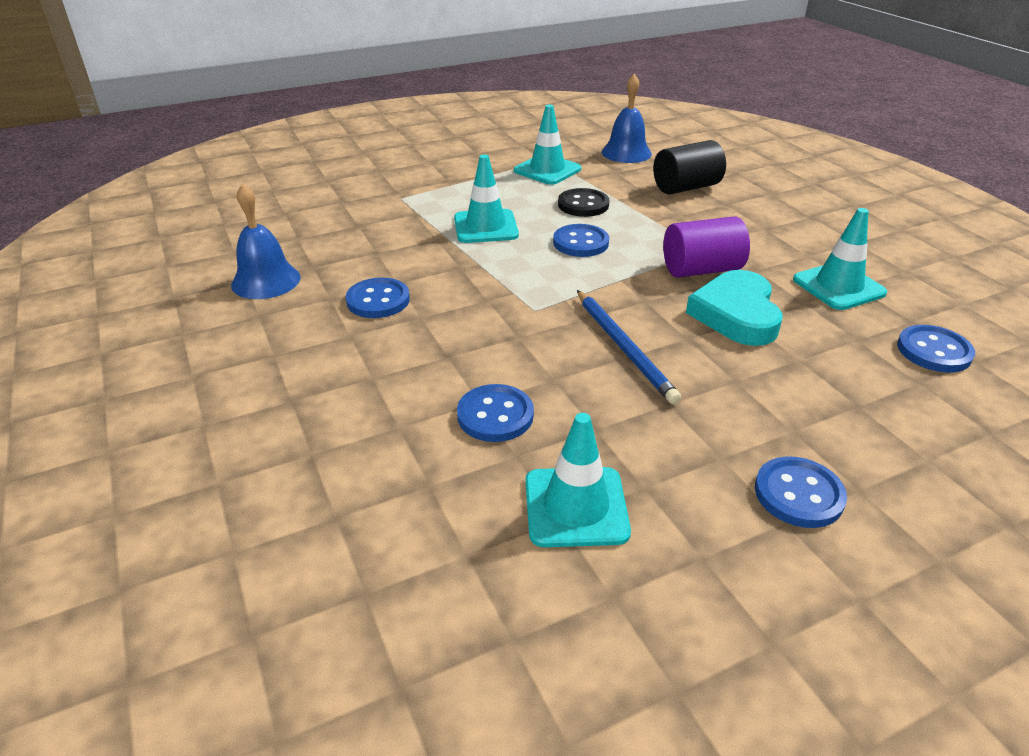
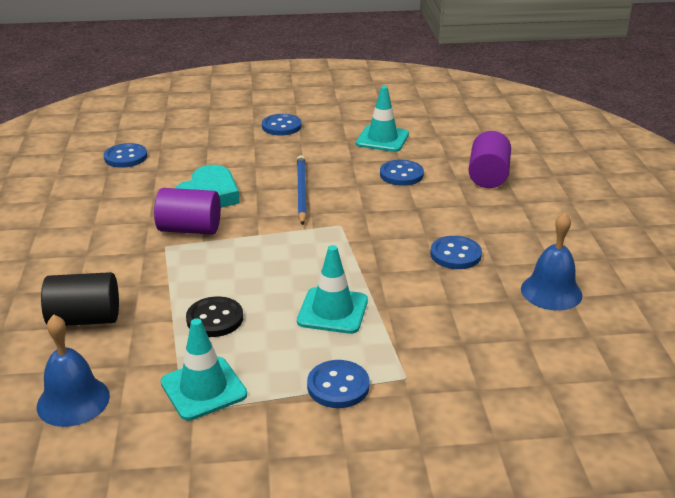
camera: 160 degrees left, 5 degrees down
(344, 447) = (488, 176): none -> purple cylinder
(580, 243) = (259, 273): blue button -> blue button (338, 386)
(838, 286) = (113, 199): turquoise traffic cone -> none

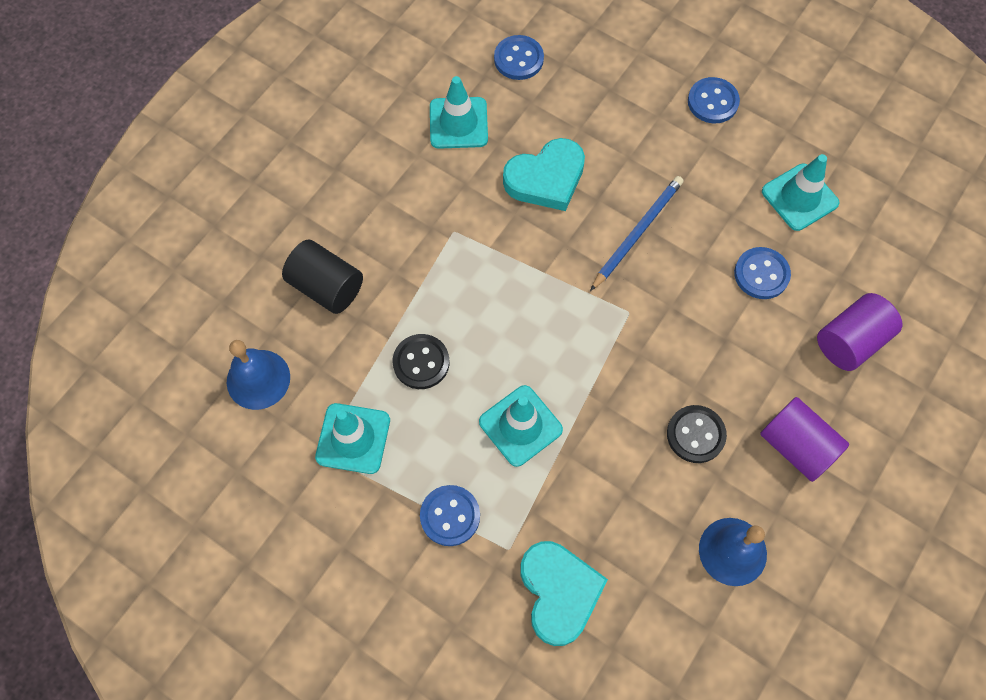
camera: 40 degrees right, 35 degrees up
(111, 198) = (458, 123): none -> turquoise traffic cone
(190, 229) = (492, 221): purple cylinder -> purple cylinder (796, 446)
(455, 254) = (695, 435): blue button -> black button
(472, 378) = (559, 592): none -> turquoise heart

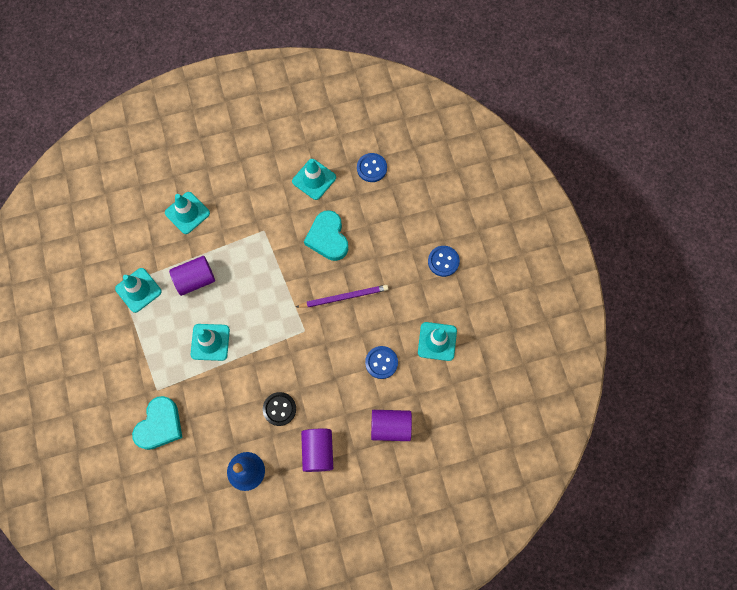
camera: 40 degrees right, 5 degrees up
(258, 379) = (124, 232): blue bell -> none
(326, 287) = (187, 213): black cylinder -> turquoise traffic cone
(421, 362) = (195, 280): black button -> purple cylinder
(450, 516) = (146, 356): blue button -> none
(546, 179) = (328, 238): turquoise heart -> turquoise heart turned 60 degrees clockwise
(637, 233) = (344, 297): blue pencil -> purple pencil

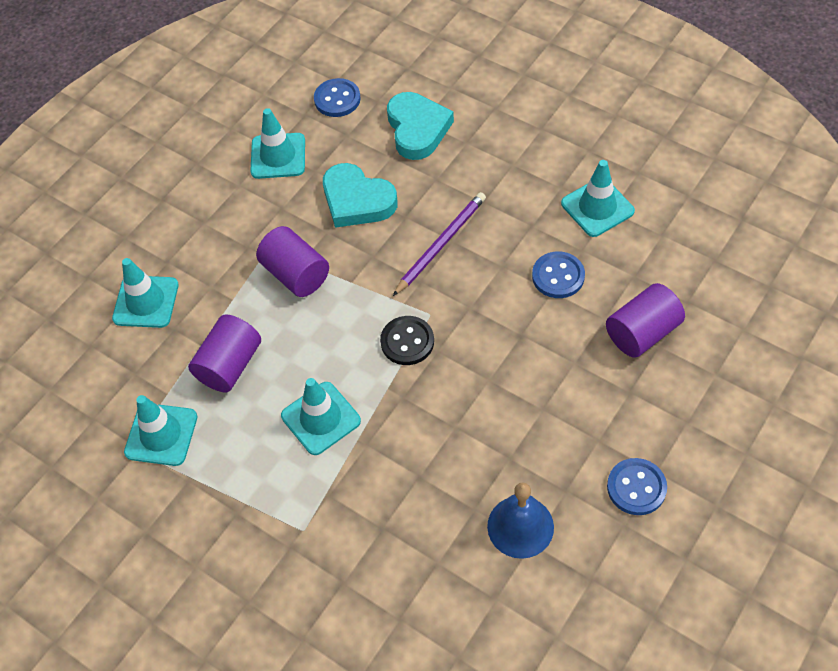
camera: 35 degrees left, 15 degrees down
(160, 425) = (349, 568): turquoise heart -> turquoise heart (417, 129)
(279, 409) = (489, 421): black button -> black button (407, 342)
(318, 451) = (586, 428): purple cylinder -> purple cylinder (296, 274)
(443, 261) = (517, 128): blue button -> blue button (636, 487)

